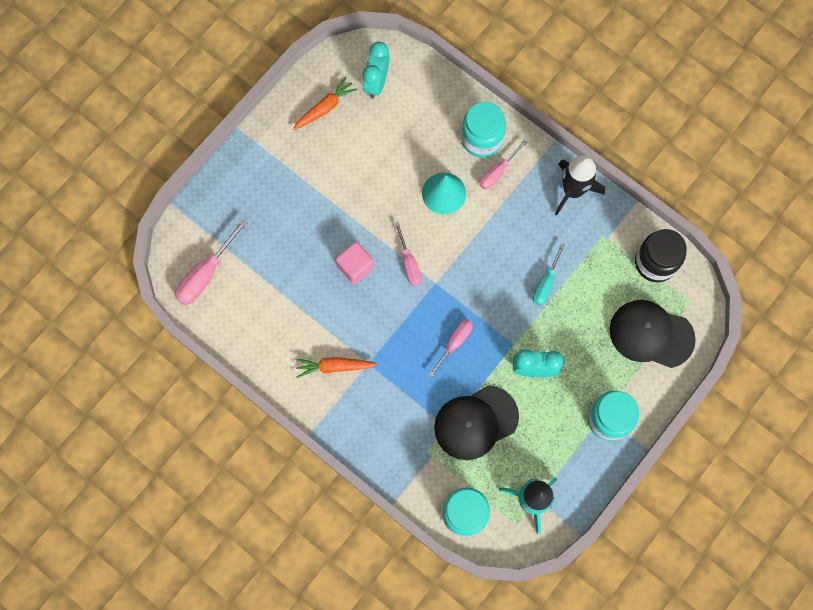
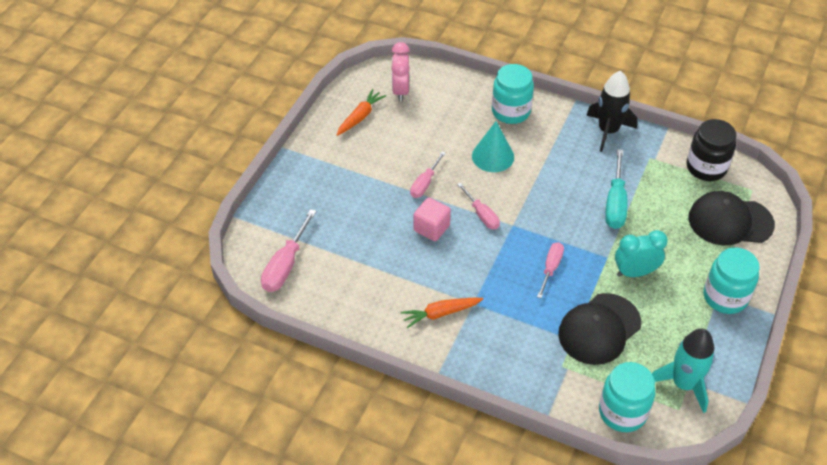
camera: 15 degrees left, 25 degrees down
(376, 82) = (400, 91): turquoise clock -> pink clock
(497, 172) = (535, 131): pink screwdriver -> pink screwdriver (425, 183)
(546, 282) = (615, 203): turquoise screwdriver -> turquoise screwdriver, size x1.53

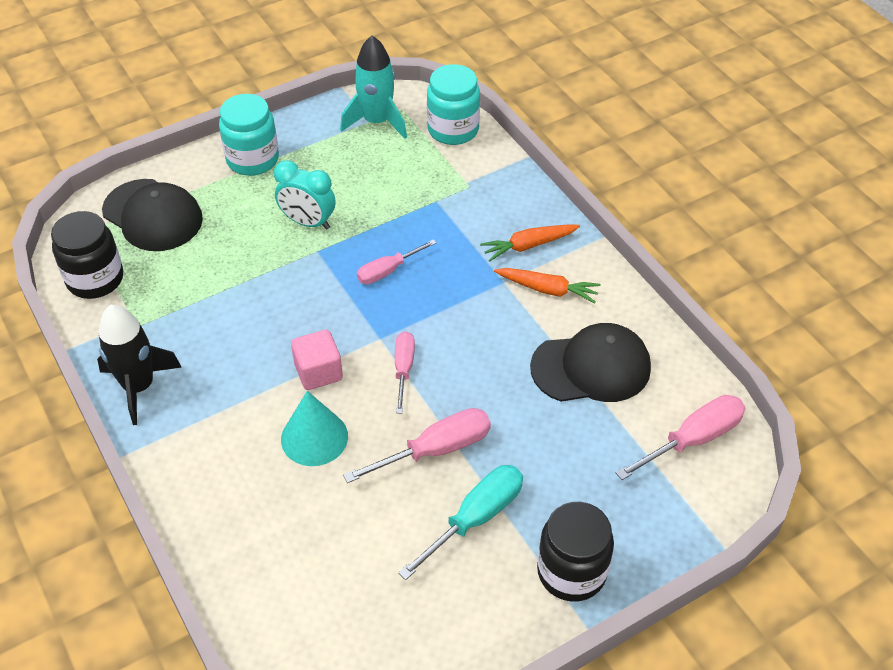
camera: 145 degrees left, 0 degrees up
(310, 166) = (571, 572): none -> black jar
(360, 117) = (437, 617): orange carrot -> orange carrot (528, 245)
(400, 91) = (337, 630): pink clock -> none
(425, 183) = (435, 450): pink screwdriver -> pink screwdriver, size x1.53
(431, 228) = (478, 386): pink cube -> pink cube (318, 372)
(511, 111) = (222, 491): turquoise jar -> none
(599, 329) = (401, 195): black cap -> black cap (591, 367)
(615, 203) = (241, 298): turquoise screwdriver -> turquoise screwdriver (475, 519)

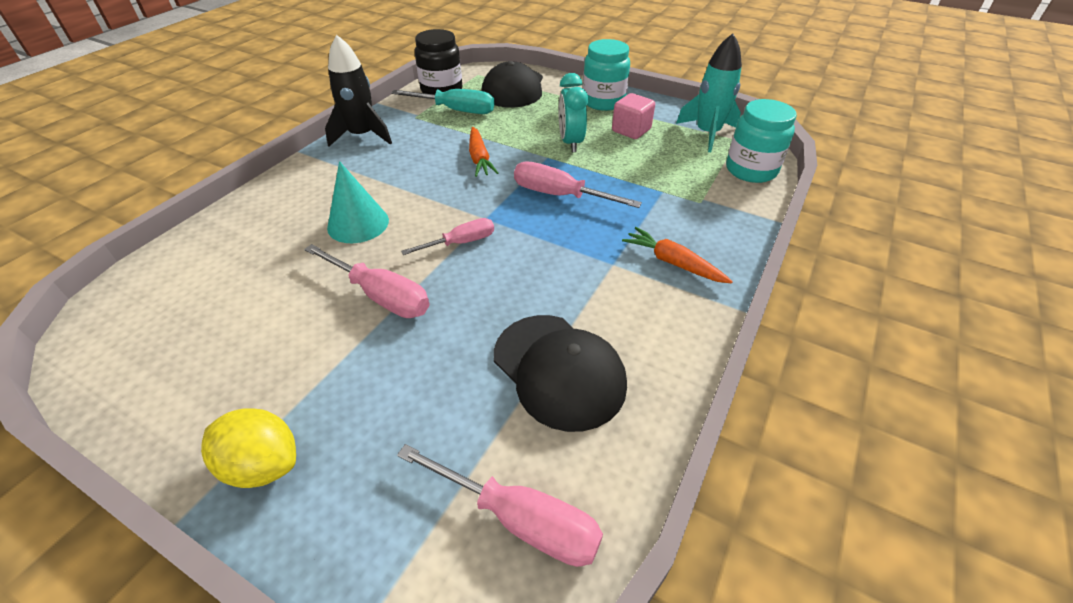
camera: 60 degrees right, 5 degrees down
(318, 372) = (426, 201): pink cube -> pink cube (631, 130)
(388, 271) = (560, 195): pink screwdriver -> pink screwdriver, size x1.53
(475, 519) = (309, 354): turquoise screwdriver -> turquoise screwdriver (455, 110)
(547, 289) = (632, 296): orange carrot -> orange carrot (479, 158)
(571, 572) = (263, 465): black jar -> yellow lemon

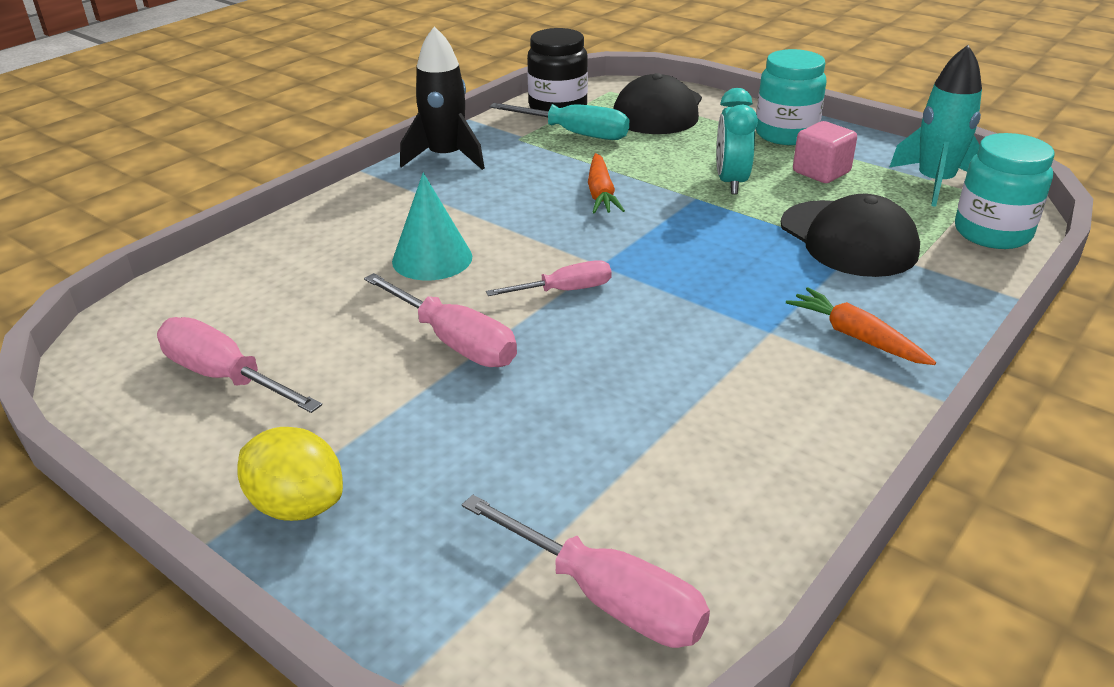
camera: 10 degrees right, 10 degrees down
(559, 370) = (678, 445): black cap -> black cap (848, 239)
(560, 195) = (707, 245): pink screwdriver -> pink screwdriver (225, 377)

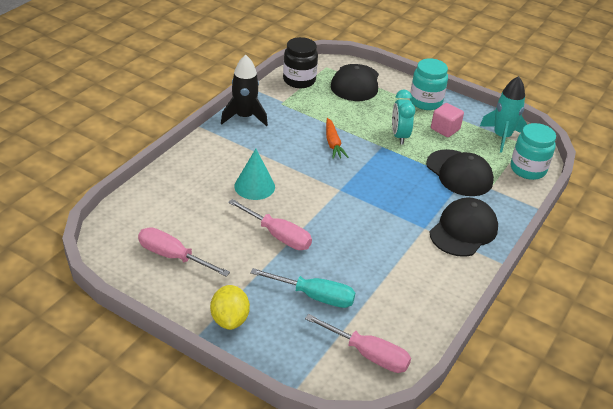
camera: 10 degrees left, 5 degrees up
(297, 505) = (230, 319): yellow lemon -> yellow lemon turned 60 degrees clockwise
(564, 290) = (325, 205): pink screwdriver -> none
(574, 134) = (312, 100): turquoise screwdriver -> turquoise screwdriver (314, 296)
(856, 337) = (463, 230): orange carrot -> black cap

